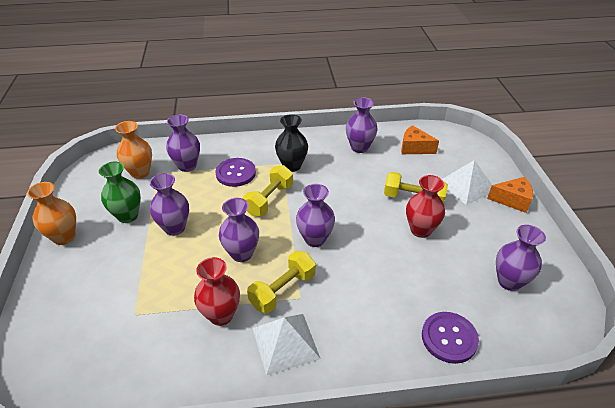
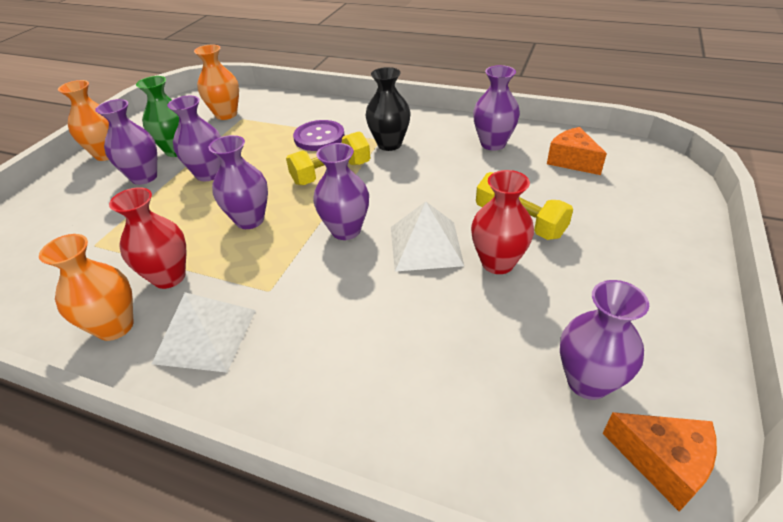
camera: 30 degrees right, 0 degrees up
(187, 166) = (276, 118): purple vase -> purple vase (144, 177)
(216, 363) = (115, 326): none -> orange vase
(283, 290) = (257, 275): yellow dumbbell -> none
(449, 338) = (420, 423): purple button -> none
(466, 186) = (617, 227): white pyramid -> white pyramid (425, 245)
(512, 200) = (684, 267): orange cheese -> orange cheese (662, 462)

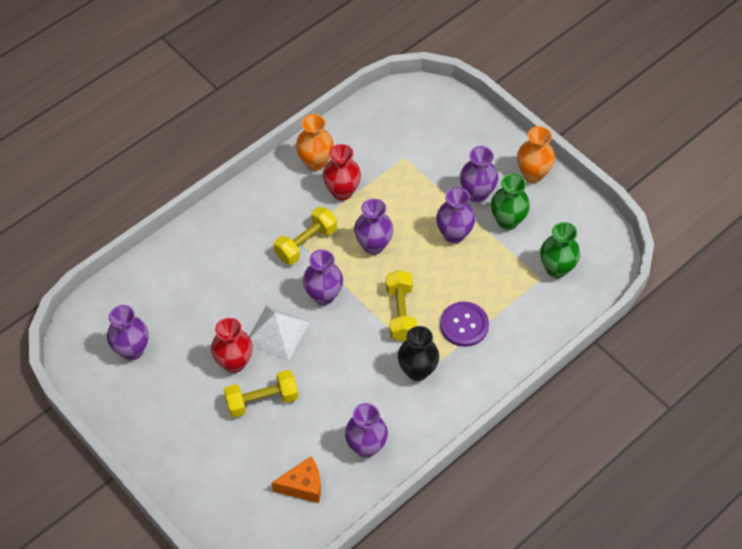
camera: 115 degrees right, 15 degrees up
(205, 335) = (279, 200): white pyramid -> none
(226, 114) = (556, 268): orange vase -> green vase
(274, 276) = (306, 243): none -> yellow dumbbell
(662, 462) = (80, 349): orange cheese -> none

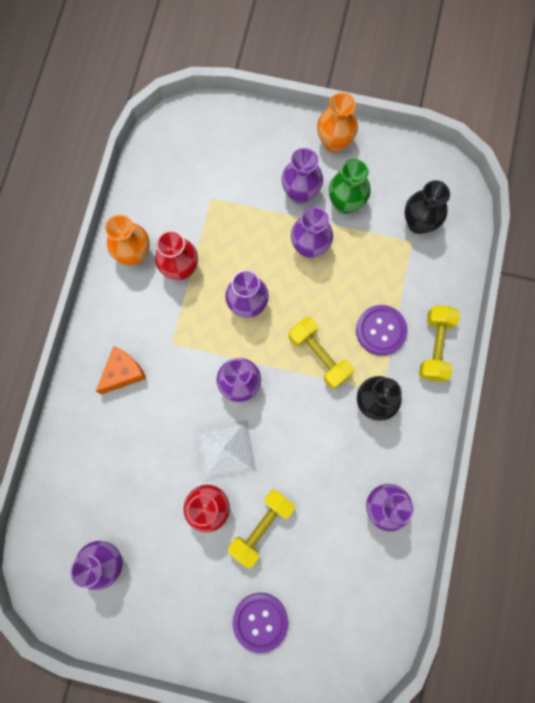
camera: 35 degrees left, 20 degrees up
(209, 463) = (260, 621): none -> purple button
(303, 486) = (357, 582): orange cheese -> orange cheese (123, 373)
(306, 243) = (186, 343): yellow dumbbell -> yellow dumbbell (435, 347)
(556, 268) = (418, 223): green vase -> black vase

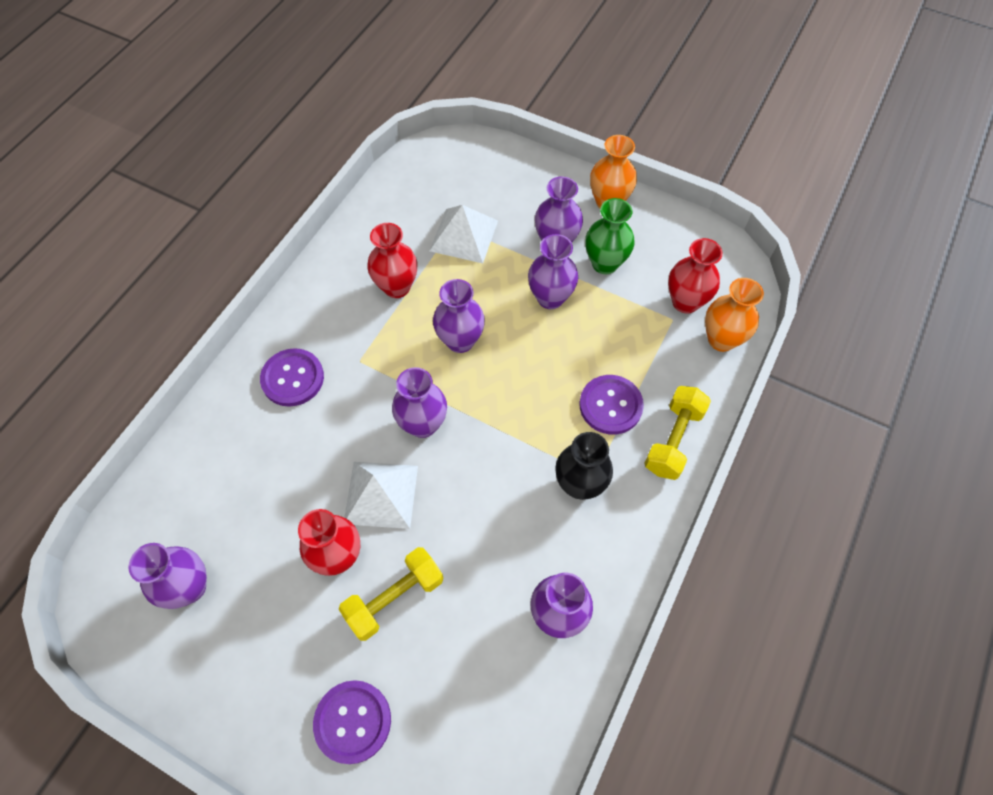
camera: 15 degrees right, 15 degrees down
(123, 373) = (292, 378): orange cheese -> purple button
(134, 254) = (351, 261): orange vase -> orange vase (721, 339)
(221, 205) = (464, 235): none -> white pyramid
(319, 355) = (528, 415): yellow dumbbell -> none
(418, 223) = (685, 302): black vase -> red vase

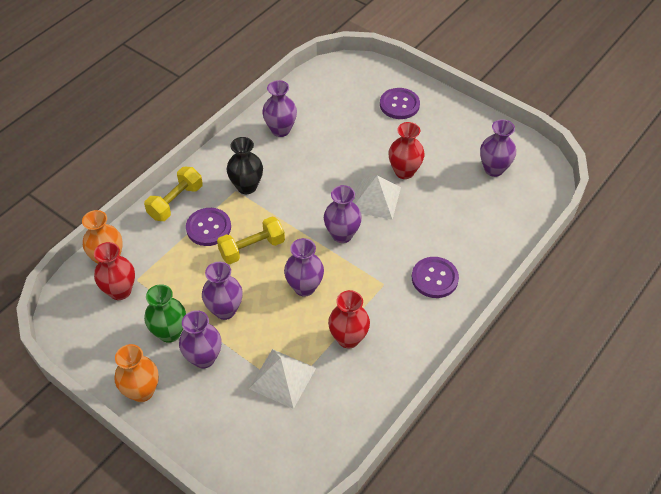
camera: 170 degrees left, 10 degrees down
(394, 598) = (372, 149): yellow dumbbell -> yellow dumbbell (252, 248)

